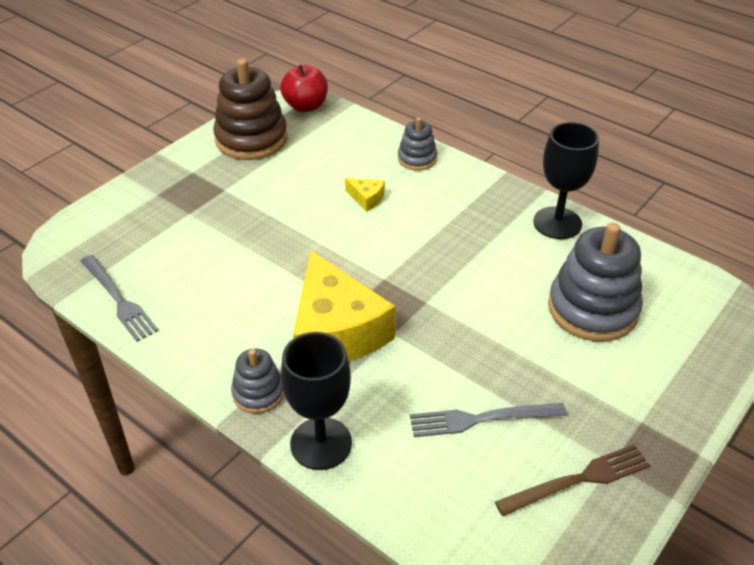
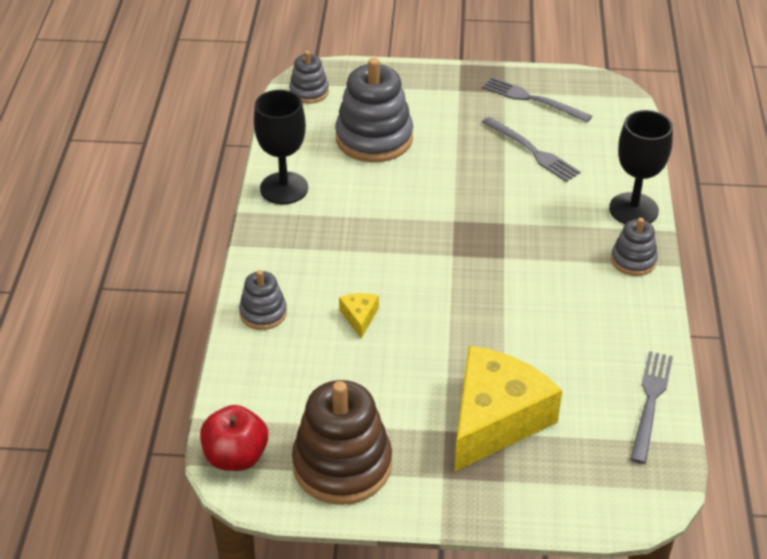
camera: 125 degrees left, 0 degrees up
(336, 331) = (535, 252): yellow cheese -> yellow cheese (495, 419)
(578, 480) = (532, 99): brown fork -> grey fork
(707, 300) = (309, 92): none -> grey stacking toy

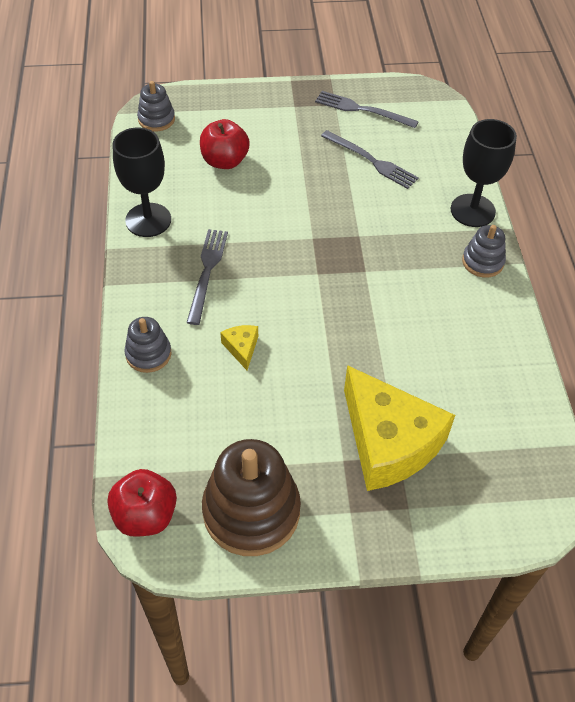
camera: 10 degrees left, 10 degrees up
(374, 138) = (224, 161): grey stacking toy -> red apple
(495, 419) = (388, 442): yellow cheese -> yellow cheese turned 120 degrees clockwise
(650, 402) = (527, 406): grey fork -> grey fork (207, 272)

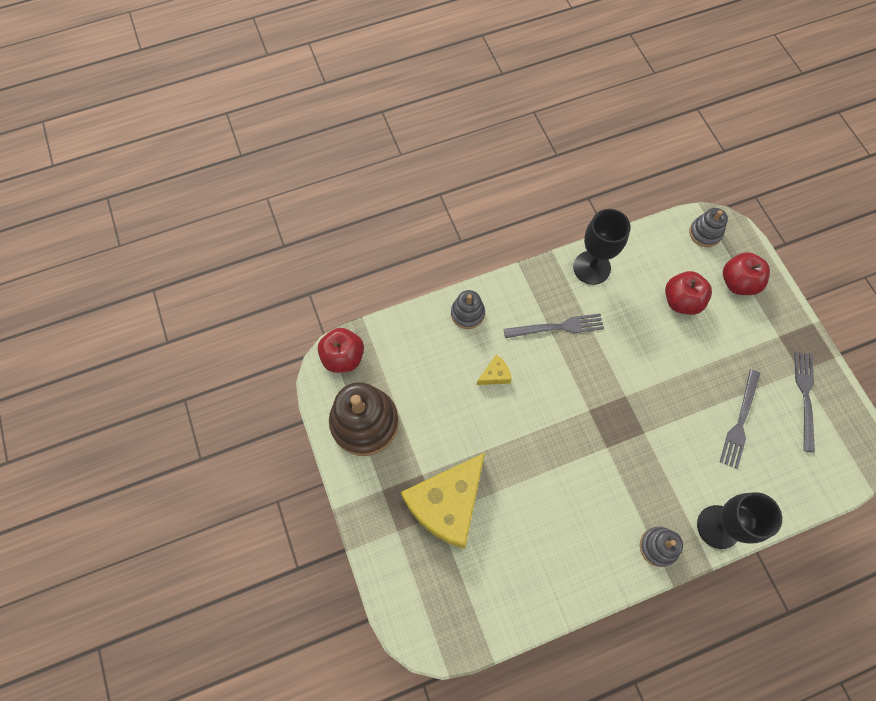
camera: 75 degrees right, 15 degrees up
(224, 114) = (738, 282): none -> red apple

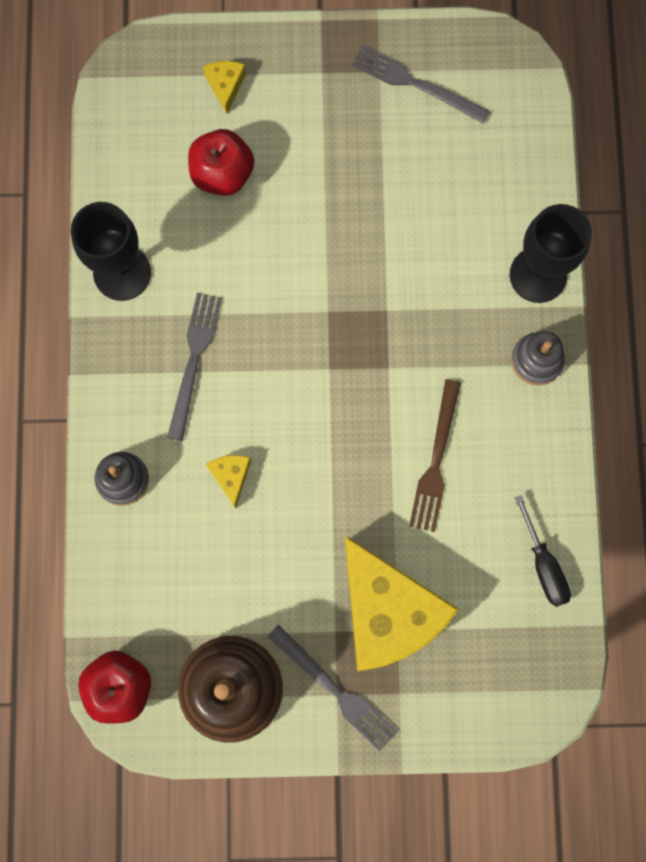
camera: 70 degrees left, 10 degrees up
(519, 601) = (543, 564): none -> black screwdriver
(559, 501) = (435, 461): none -> brown fork
(705, 233) = (133, 92): grey stacking toy -> none
(738, 282) = (225, 85): red apple -> yellow cheese
(740, 421) = (417, 181): grey fork -> grey fork (335, 690)

